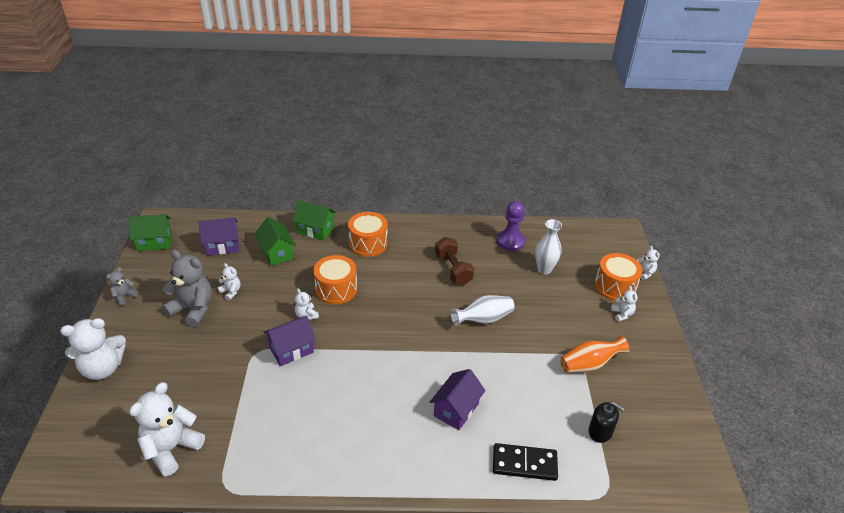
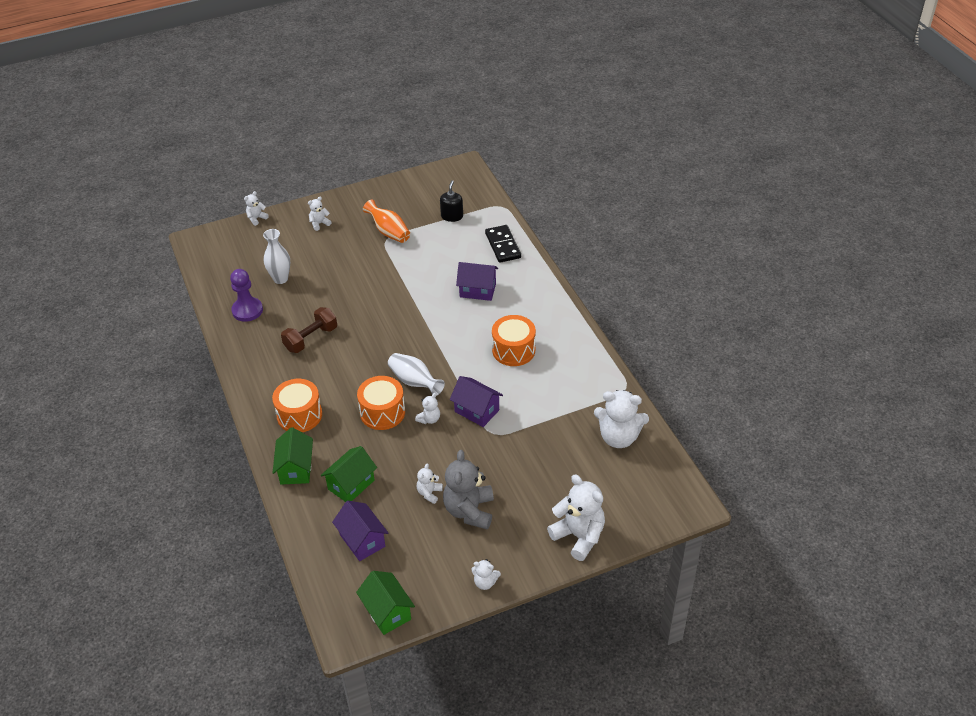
camera: 110 degrees left, 5 degrees up
(124, 296) = (485, 582): grey teddy bear -> white teddy bear
(483, 319) = (369, 301): white vase -> white vase (414, 382)
(615, 286) = (284, 232): orange drum -> orange drum (513, 350)

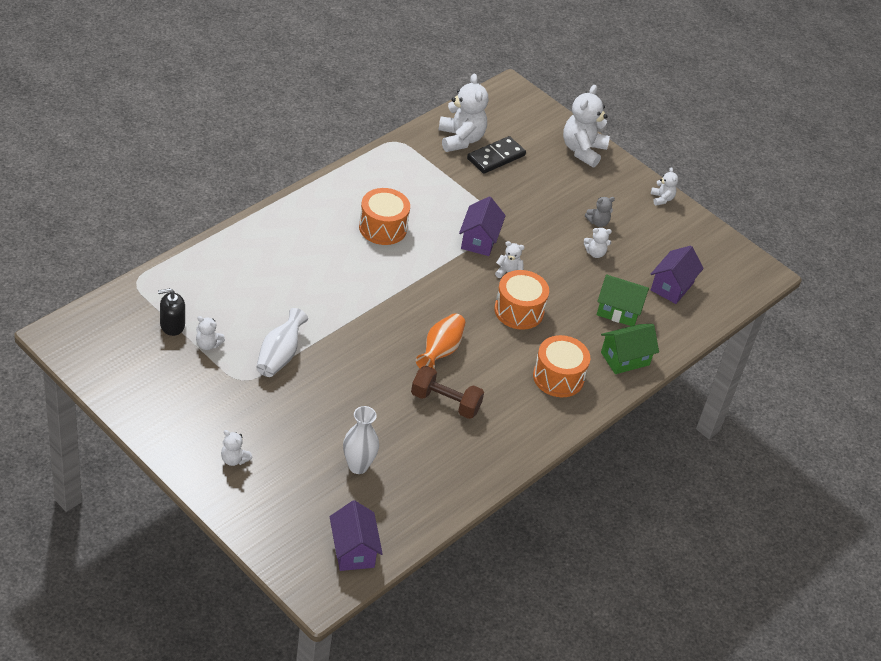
camera: 120 degrees left, 0 degrees up
(247, 310) = (428, 481): purple pawn -> none
(256, 218) = (248, 536): white teddy bear -> white teddy bear (208, 344)
(387, 612) = (727, 253): green house -> none
(389, 232) = (225, 381): orange vase -> orange vase (440, 351)
(414, 382) = (465, 295): white vase -> white vase (280, 355)
(469, 511) = (598, 222): grey teddy bear -> grey teddy bear, size x0.49
(477, 290) = (301, 274): purple house -> purple house (353, 550)
(503, 245) = (213, 266): black domino -> black domino (496, 157)

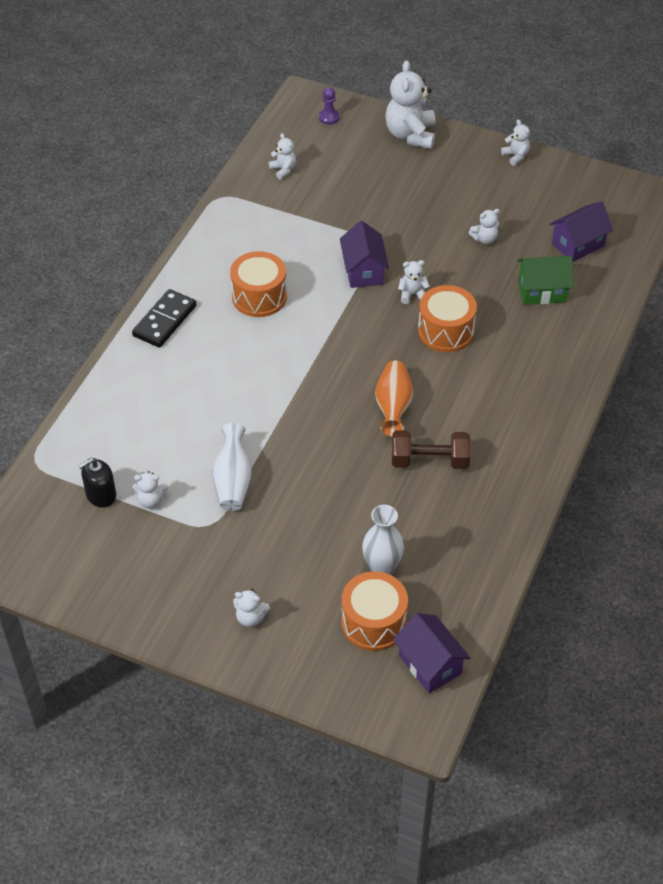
camera: 15 degrees left, 5 degrees up
(460, 139) = (283, 170): white teddy bear -> white teddy bear, size x0.49
(496, 157) = (329, 175): black domino -> black domino (164, 321)
(522, 112) = (329, 117): none -> purple pawn
(558, 377) = (524, 386): orange drum -> orange drum (373, 622)
(598, 222) = (468, 205): grey teddy bear -> none
(625, 358) = (577, 339): green house -> none
(672, 286) = (578, 244): purple house -> purple house turned 45 degrees clockwise

